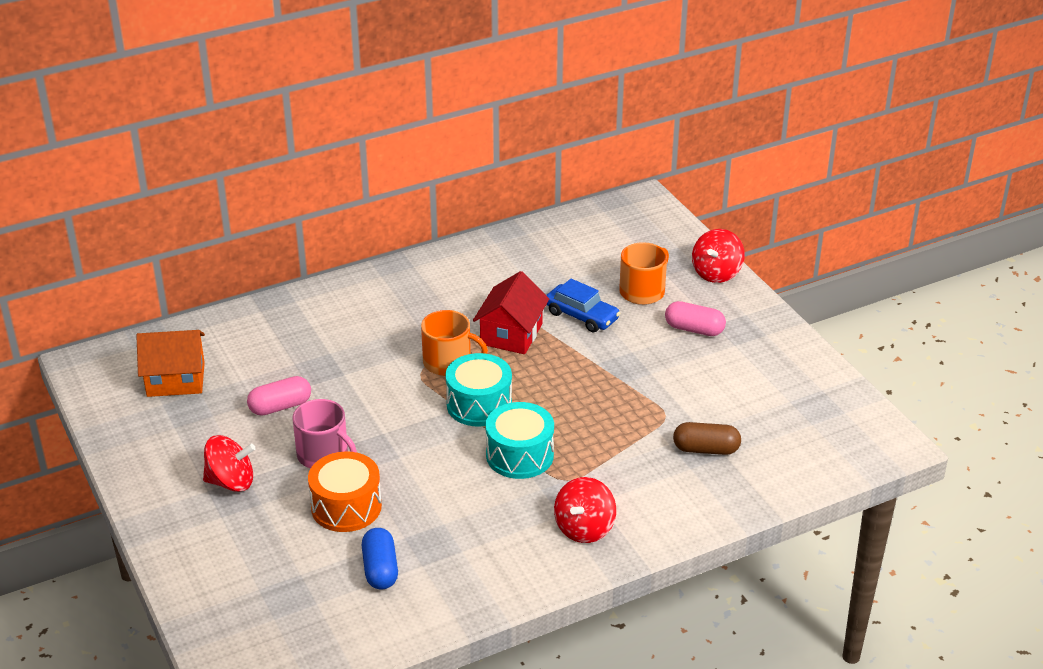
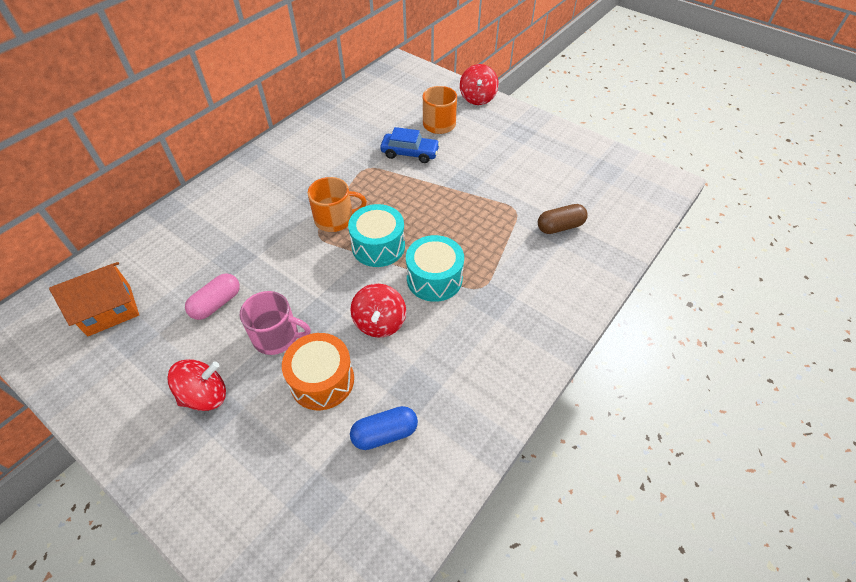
camera: 25 degrees left, 15 degrees up
(380, 569) = (385, 433): blue capsule -> blue capsule turned 75 degrees counterclockwise
(511, 334) = (369, 182): red house -> none
(584, 528) = (522, 325): red spinning top -> red spinning top (380, 322)
(694, 329) = (490, 140): pink capsule -> none

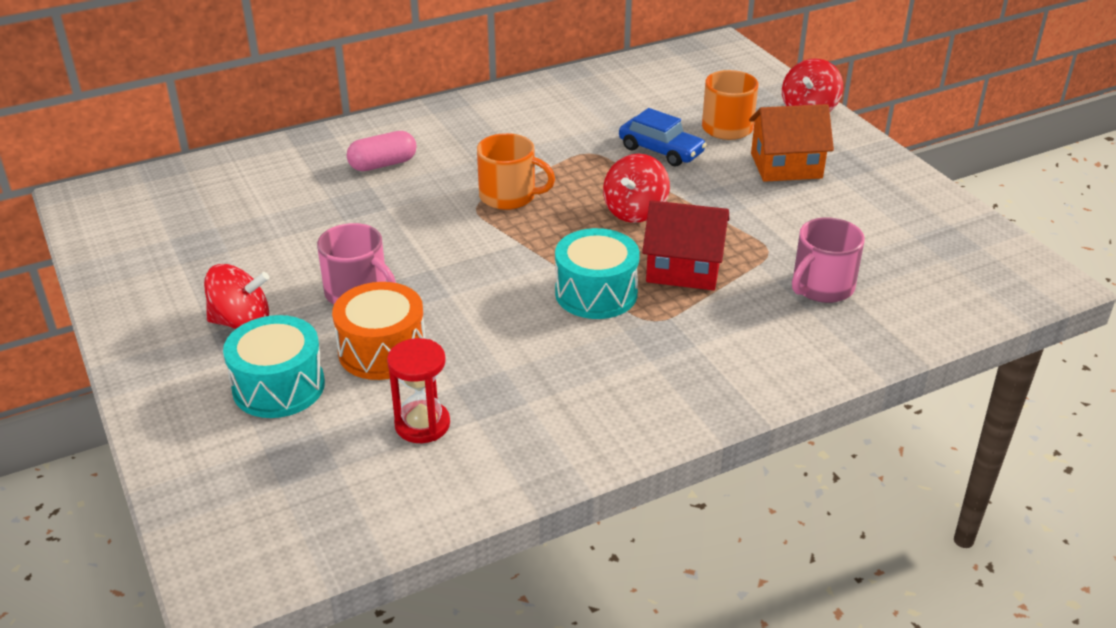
camera: 25 degrees right, 15 degrees down
(109, 310) = (188, 213): orange house -> orange house (786, 166)
(216, 303) = (309, 241): pink capsule -> pink capsule (383, 164)
(378, 246) = (545, 239): turquoise drum -> turquoise drum (279, 387)
(380, 322) = (492, 317): red spinning top -> red spinning top (635, 211)
(385, 433) = (422, 424): blue capsule -> red hourglass
(475, 240) = (683, 268): none -> red house
(560, 227) = (821, 287): brown capsule -> pink mug

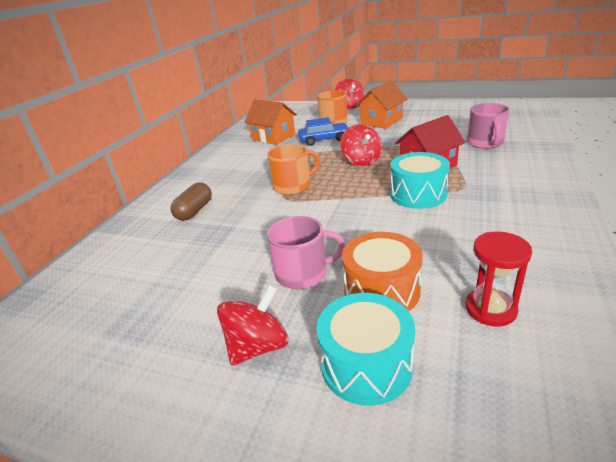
camera: 40 degrees left, 5 degrees down
(383, 164) = (194, 211): pink capsule -> brown capsule
(617, 107) = (273, 137): none -> orange house

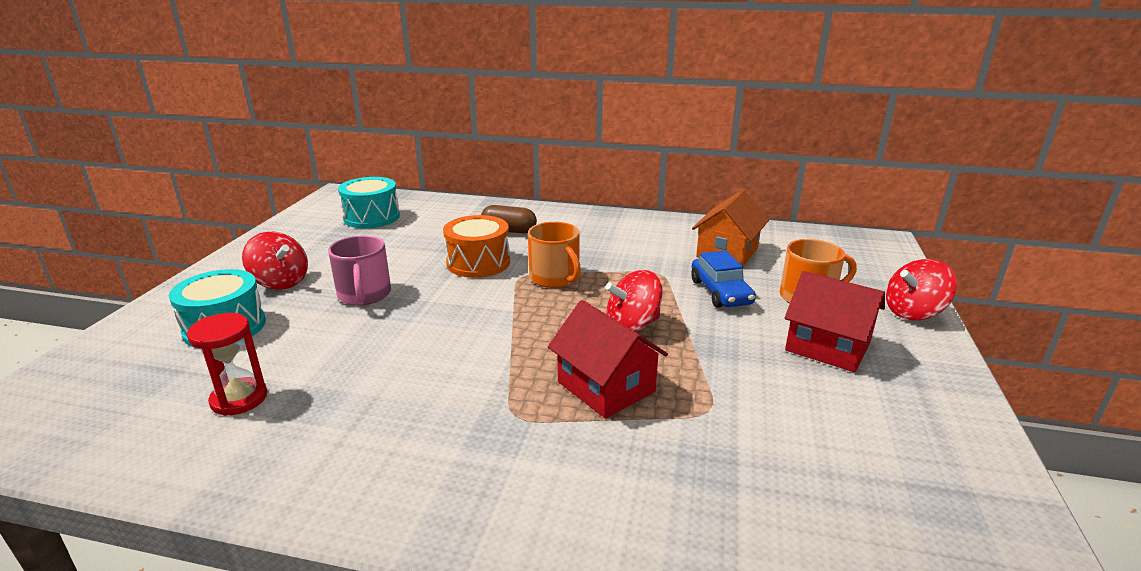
camera: 80 degrees right, 5 degrees down
(381, 121) = (827, 347): orange house -> red house
(381, 290) = (311, 336): orange drum -> orange drum (478, 263)
(418, 194) = (506, 370): turquoise drum -> turquoise drum (372, 217)
(485, 143) = (718, 472): pink mug -> none

